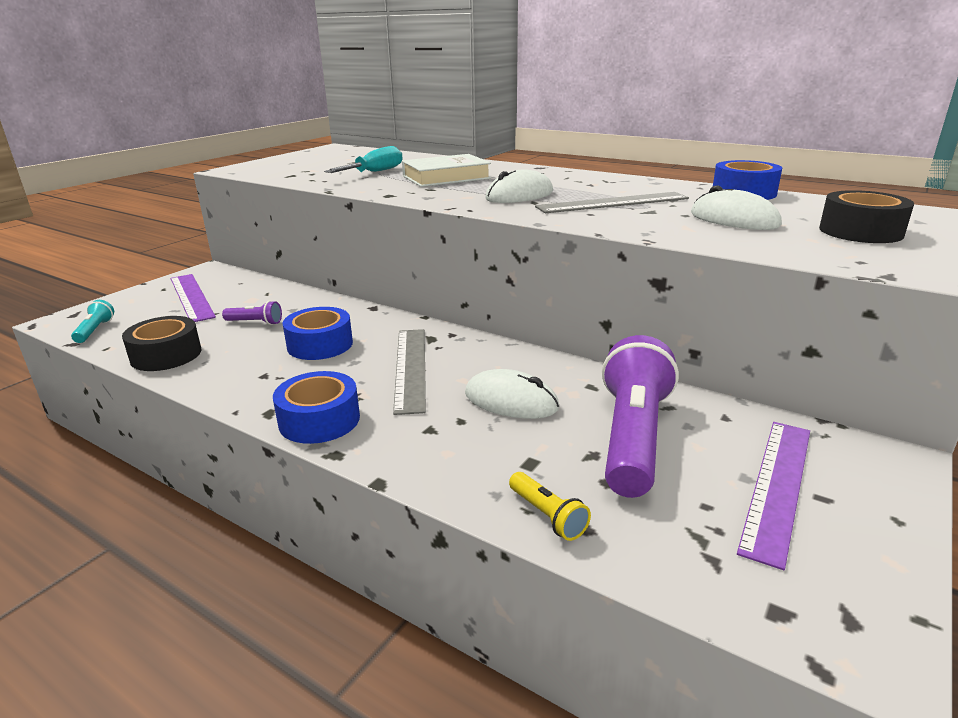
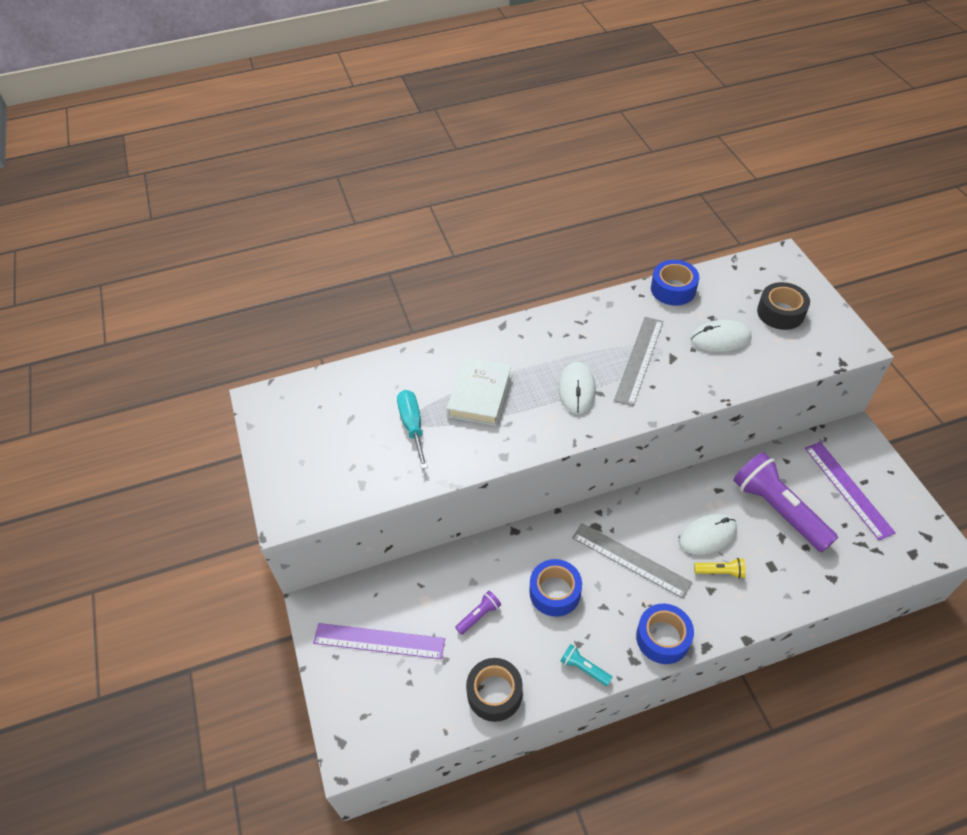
camera: 50 degrees left, 25 degrees up
(95, 330) = (398, 732): turquoise flashlight -> turquoise flashlight (584, 668)
(547, 516) = (816, 587): yellow flashlight -> yellow flashlight (720, 572)

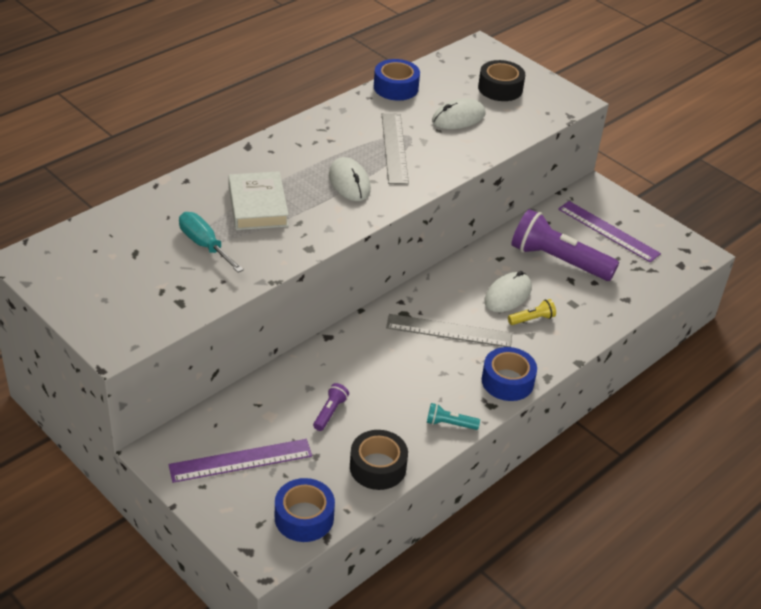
camera: 30 degrees left, 10 degrees down
(555, 592) = (392, 374): blue tape -> blue tape (304, 517)

